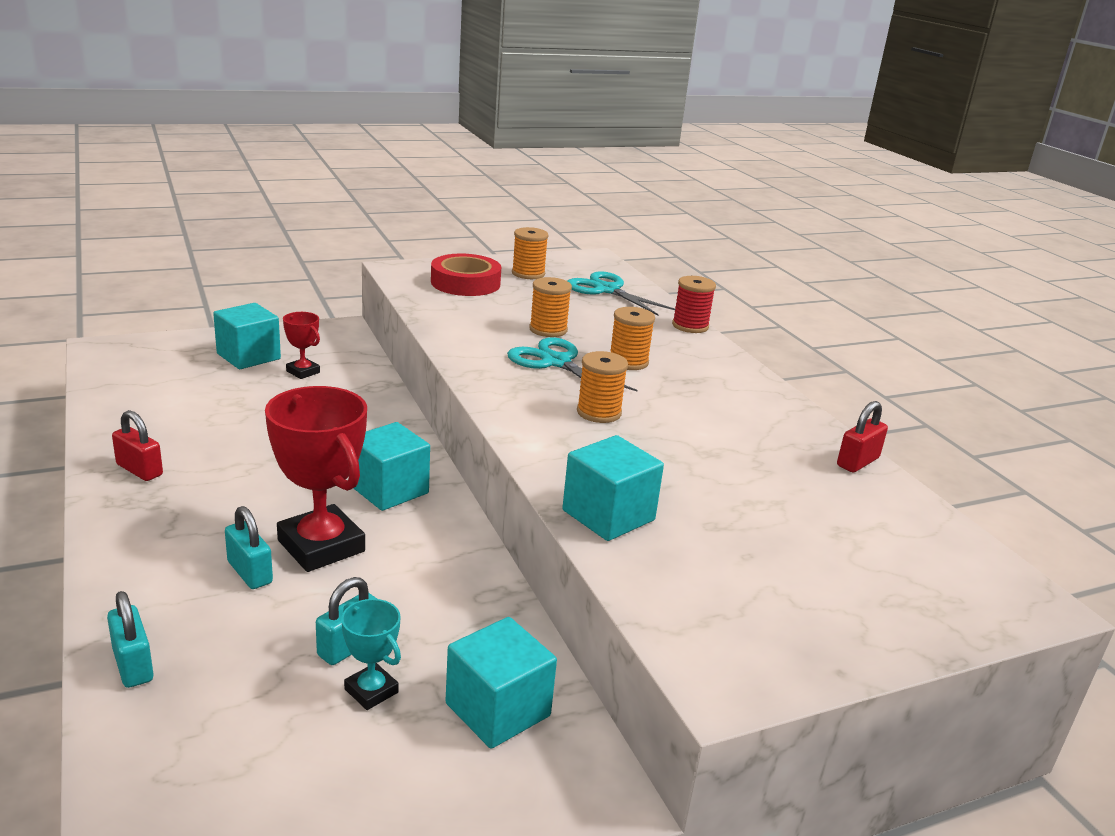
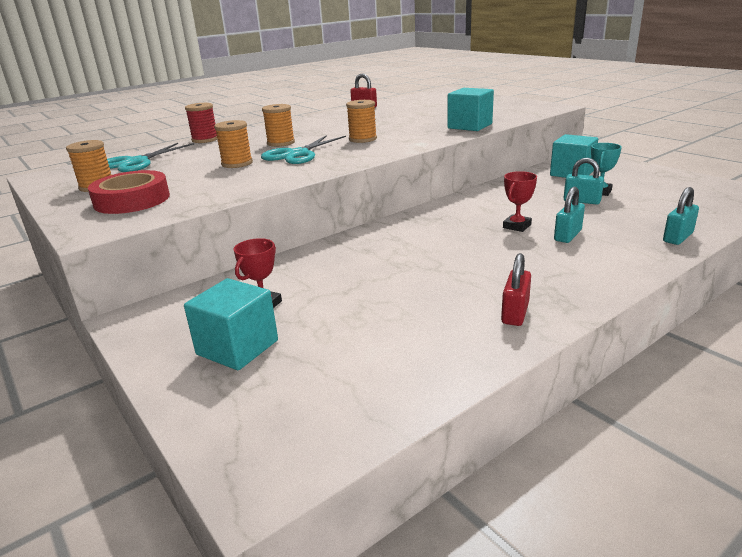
camera: 100 degrees left, 0 degrees up
(321, 546) = (517, 226): red trophy -> red trophy, size x0.50
(389, 490) = (434, 225): turquoise cube -> none

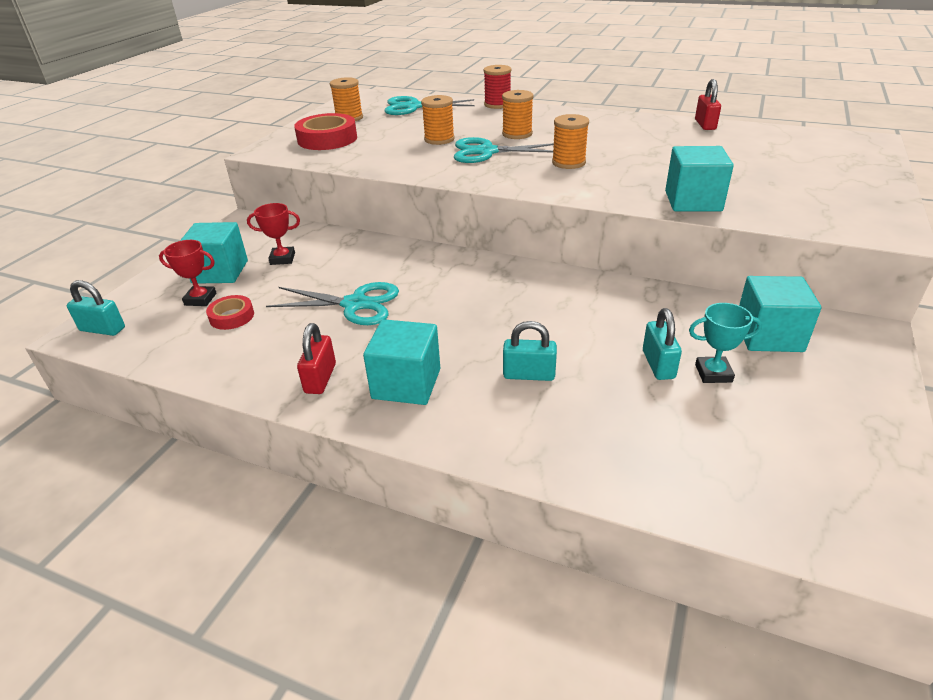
camera: 60 degrees right, 10 degrees up
(353, 349) = (232, 316): none -> red tape
(405, 280) = (355, 304): none -> turquoise scissors
(515, 313) = (320, 378): red padlock -> red padlock turned 75 degrees counterclockwise
(517, 226) = (529, 334): red trophy -> red trophy (200, 299)
(549, 277) = (406, 383): none -> turquoise cube
(677, 237) = (593, 467): turquoise padlock -> turquoise padlock (102, 329)

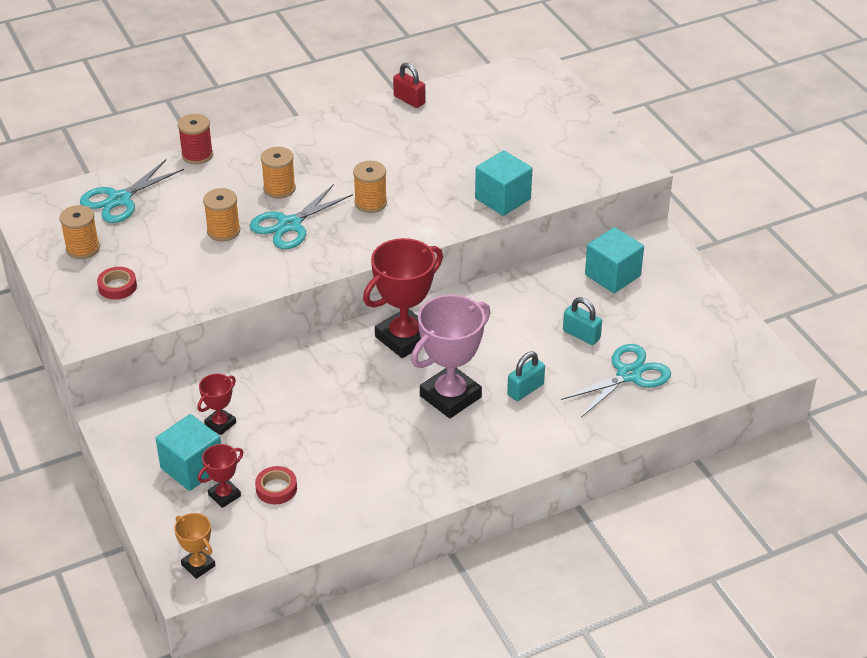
camera: 50 degrees left, 5 degrees up
(102, 329) = (198, 565): turquoise padlock -> orange trophy
(320, 378) = (415, 479): red padlock -> none
(327, 139) = (117, 286): red tape -> red tape, size x0.56
(355, 304) = (346, 419): turquoise scissors -> turquoise scissors (629, 375)
(406, 383) = (469, 444): turquoise cube -> none
(455, 338) = (450, 396): none -> pink trophy
(491, 279) = (404, 338): none -> red trophy
(713, 373) = (613, 321): turquoise trophy -> none

